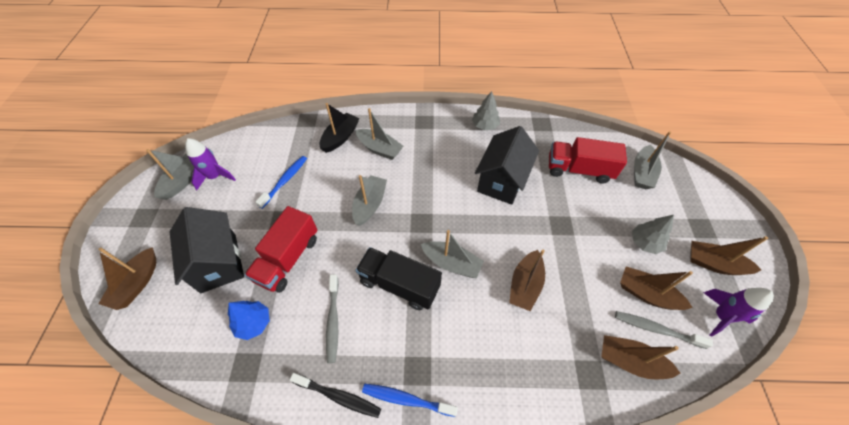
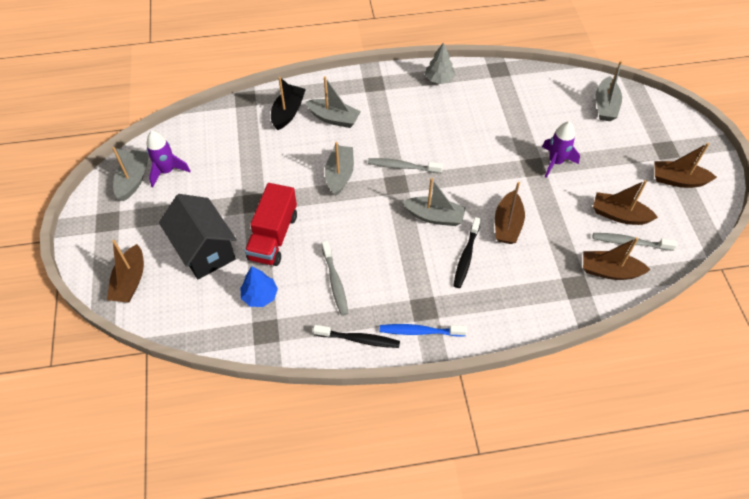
camera: 10 degrees left, 0 degrees up
(285, 181) = (244, 165): blue toothbrush -> none
(399, 284) = (389, 242): black truck -> none
(432, 205) = (402, 167): none -> grey toothbrush
(475, 315) = (466, 256): none -> black toothbrush
(502, 181) = (468, 133): black house -> none
(579, 170) = (543, 111): red truck -> none
(645, 243) = (613, 171): grey tree -> none
(721, 316) = (685, 223): purple rocket -> purple rocket (555, 162)

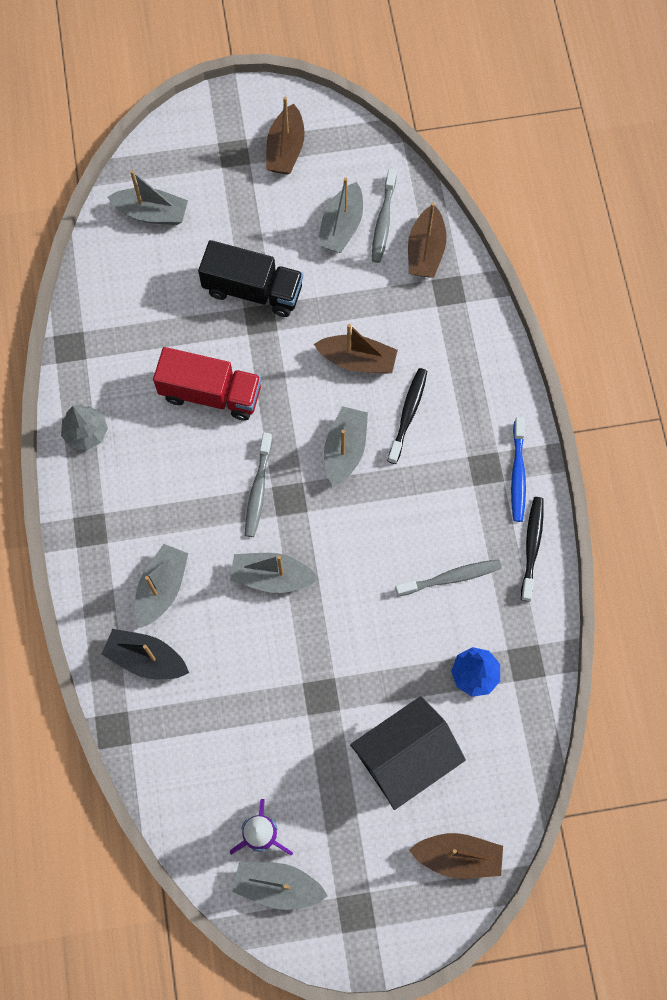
camera: 90 degrees left, 15 degrees up
(273, 236) = (380, 664): red truck -> red truck (210, 393)
(466, 256) = (408, 414): black toothbrush -> black toothbrush turned 90 degrees counterclockwise
(555, 162) = (253, 290): purple rocket -> black truck
(619, 215) = (341, 226): brown boat -> grey boat

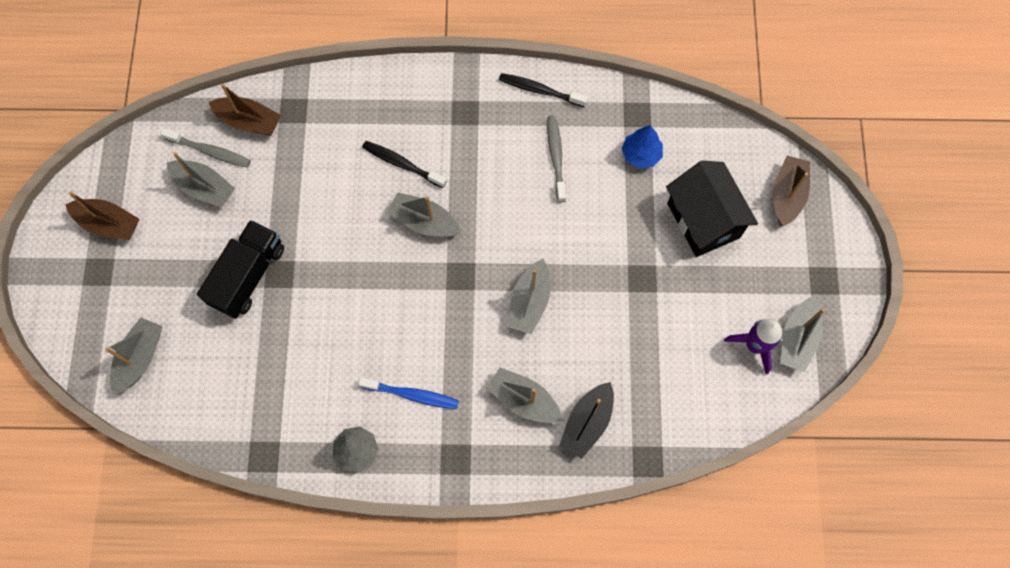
camera: 80 degrees left, 0 degrees up
(210, 393) = (343, 329): red truck -> none
(258, 489) = (446, 301): grey toothbrush -> none
(357, 360) = (341, 197): brown boat -> none
(517, 474) = (475, 89): blue toothbrush -> blue toothbrush (412, 395)

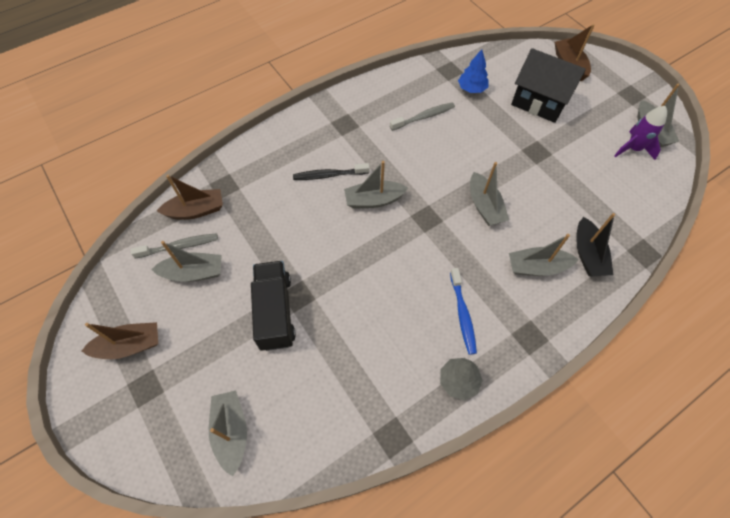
camera: 35 degrees left, 10 degrees down
(412, 395) = (462, 314): blue toothbrush -> blue toothbrush turned 105 degrees clockwise
(540, 90) = (381, 88): black toothbrush -> none
(556, 157) = (424, 117): grey toothbrush -> grey toothbrush turned 105 degrees clockwise

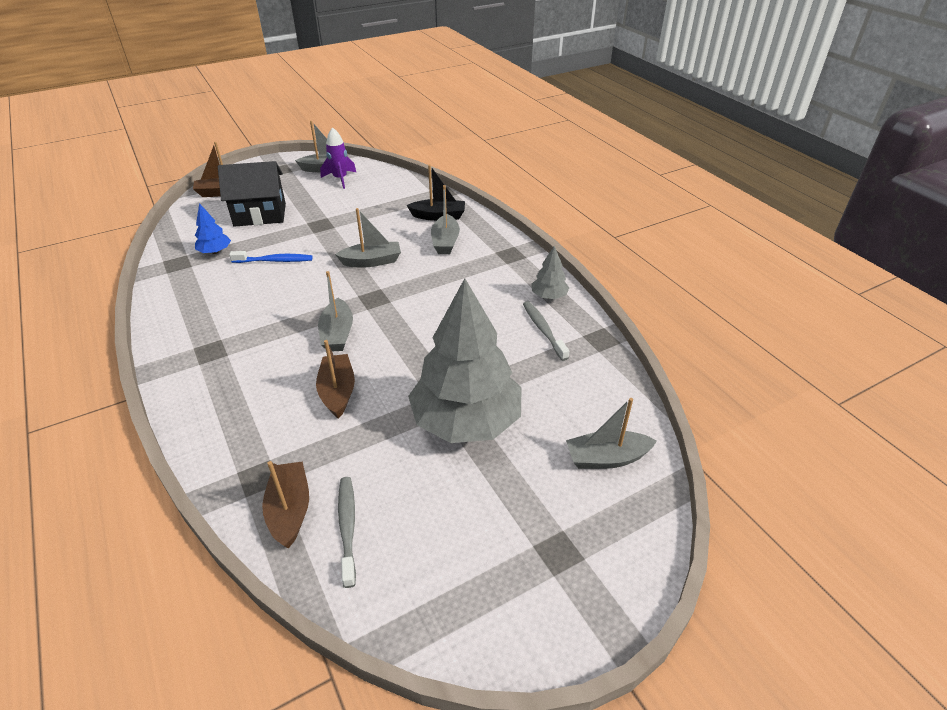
camera: 85 degrees left, 20 degrees down
(130, 345) = (498, 578): brown boat -> brown boat (337, 392)
(193, 273) = (396, 507): grey boat -> none
(275, 312) = (466, 420): black truck -> grey tree
(329, 175) = (286, 368): black toothbrush -> none
(424, 117) = (236, 288): grey toothbrush -> grey toothbrush (543, 330)
(462, 314) = (485, 287): blue toothbrush -> blue toothbrush (274, 261)
(539, 102) = (260, 215): black house -> black house turned 45 degrees clockwise

